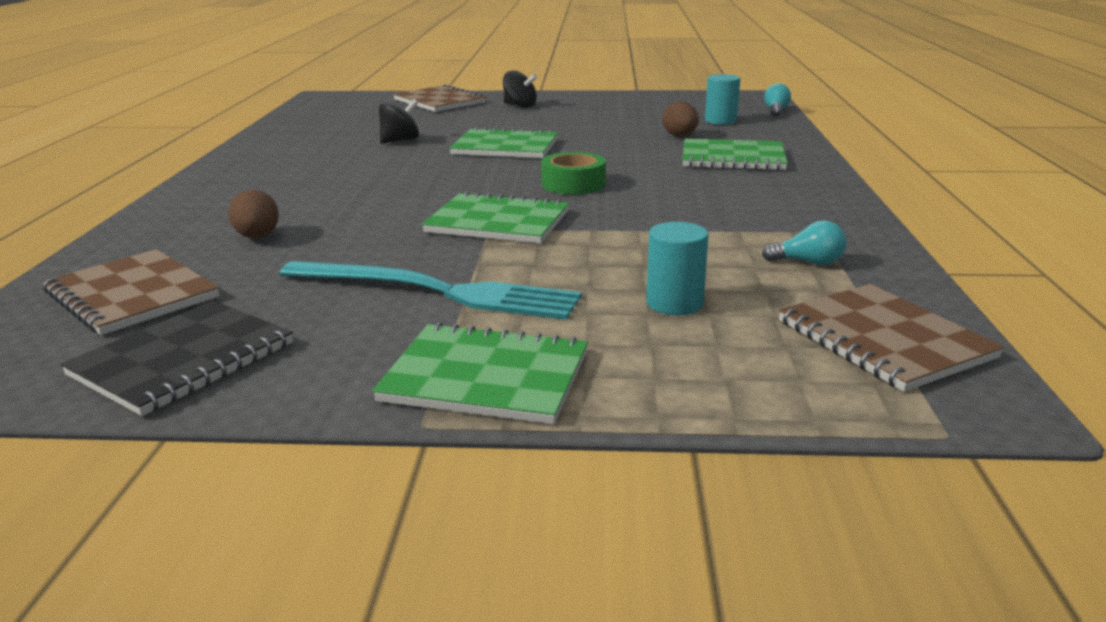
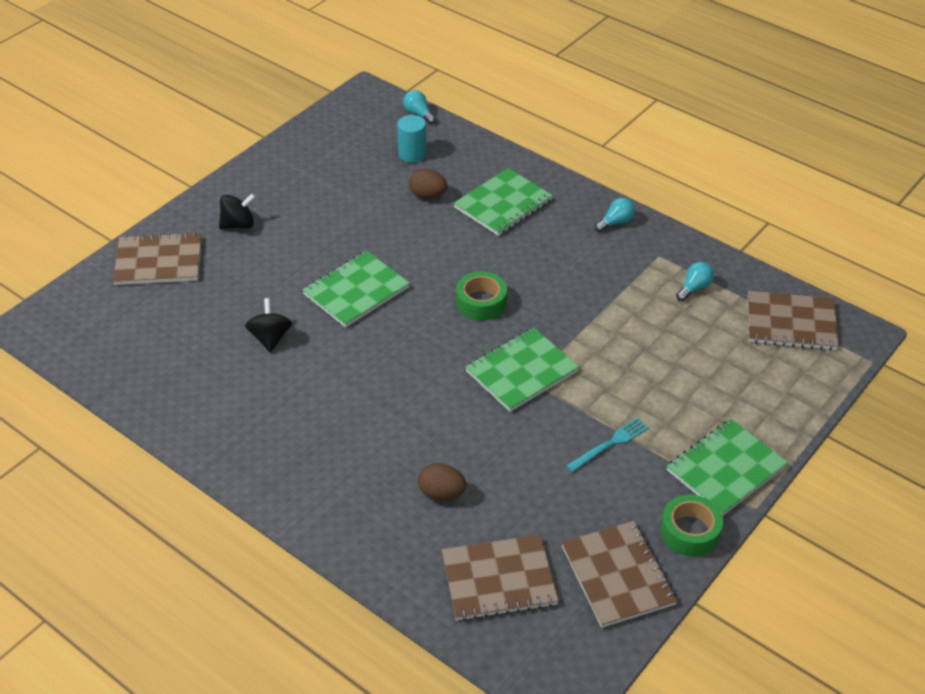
camera: 55 degrees left, 20 degrees up
(183, 359) = (617, 575): black notebook -> brown notebook
(317, 386) = (690, 532): none -> green tape
(437, 291) = (610, 444): turquoise fork -> turquoise fork, size x0.49
(674, 303) = (701, 364): turquoise cylinder -> none
(822, 200) = (615, 222): none -> turquoise light bulb

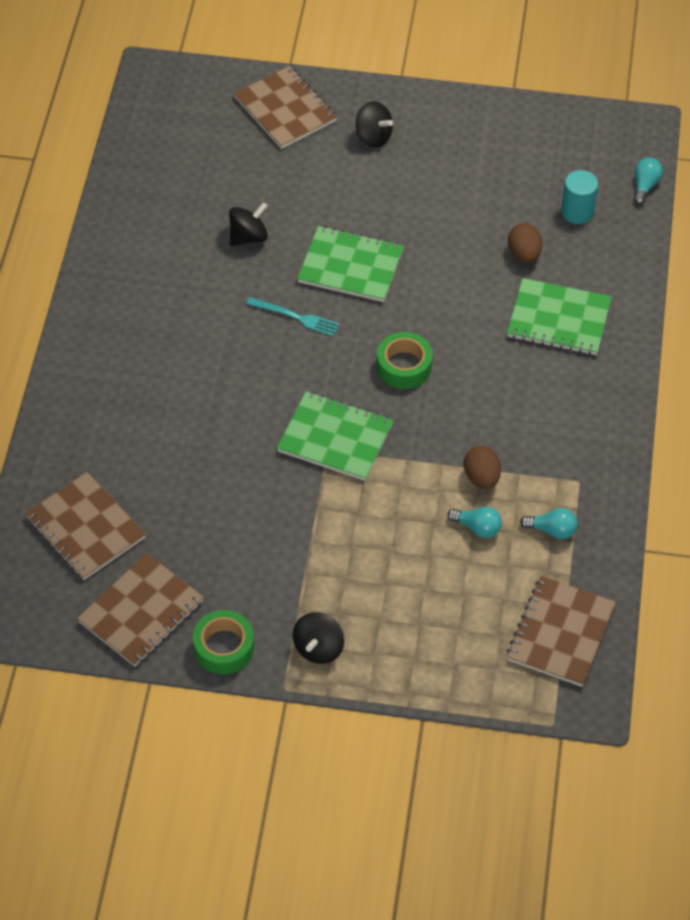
camera: 60 degrees right, 10 degrees up
(441, 493) = (152, 445): brown egg -> brown egg (481, 477)
(610, 444) = (289, 544): turquoise fork -> turquoise fork (296, 317)
(615, 222) = (603, 424): turquoise light bulb -> turquoise light bulb (477, 527)
(726, 469) = (318, 648): green notebook -> black spinning top
(791, 323) = (561, 633): brown notebook -> brown notebook turned 45 degrees clockwise

